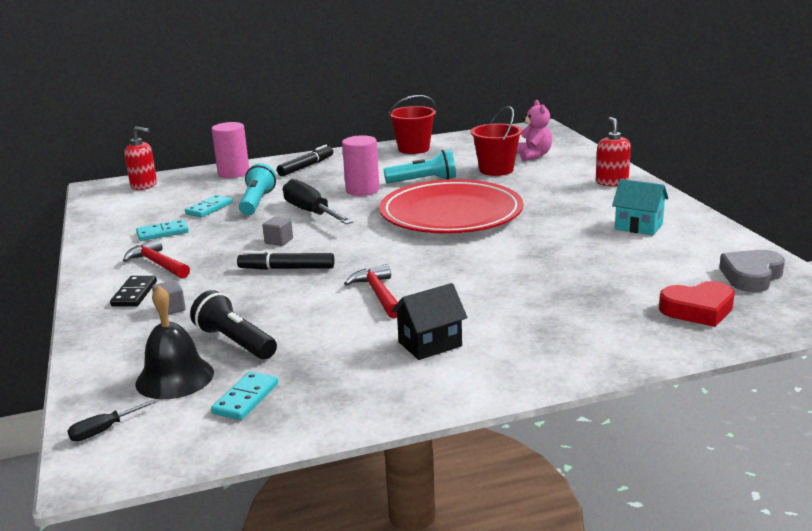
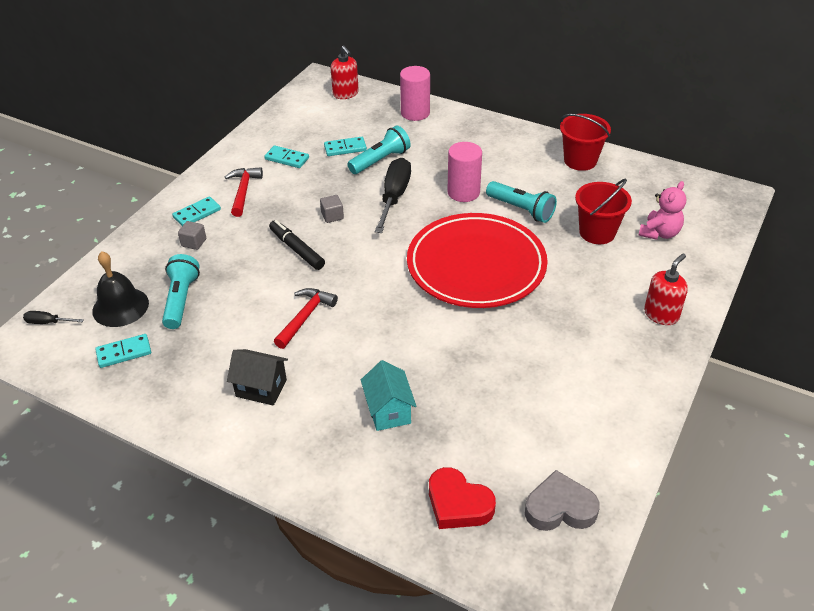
camera: 45 degrees right, 20 degrees up
(134, 294) = (197, 213): black domino -> turquoise domino
(235, 342) = (181, 300): black flashlight -> turquoise flashlight
(306, 166) = (471, 135): black marker -> none
(638, 226) = (582, 384): turquoise house -> turquoise house (388, 411)

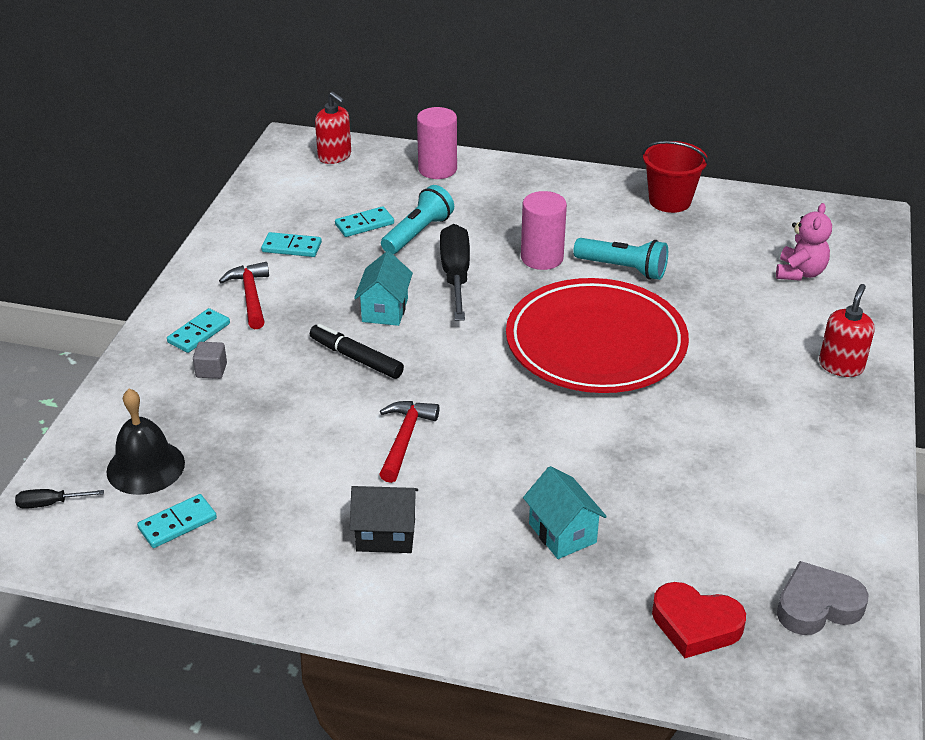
camera: 15 degrees left, 5 degrees down
(181, 300) = (227, 444): turquoise flashlight -> none
(332, 216) = (385, 310): grey cube -> turquoise house
(597, 232) = (726, 282): red bucket -> none

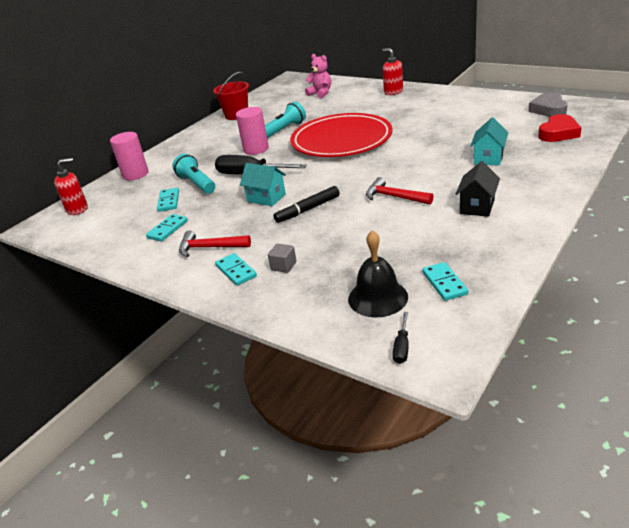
camera: 65 degrees left, 5 degrees down
(562, 533) = (488, 158): turquoise house -> turquoise house turned 60 degrees counterclockwise

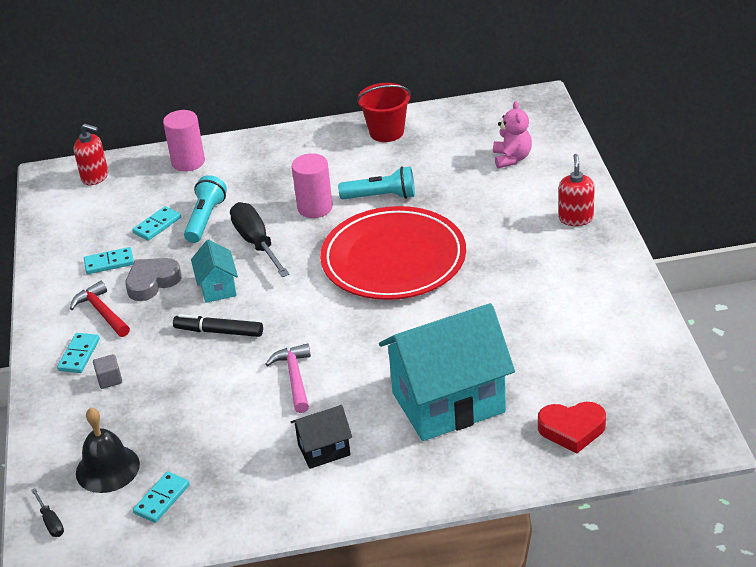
camera: 45 degrees right, 5 degrees up
(394, 197) = (295, 378): red hammer -> pink hammer
(402, 347) = (50, 522): black screwdriver -> black screwdriver turned 90 degrees counterclockwise
(488, 158) = (448, 402): turquoise house -> turquoise house, size x2.15
(548, 109) = (643, 388): grey heart -> grey heart (152, 282)

